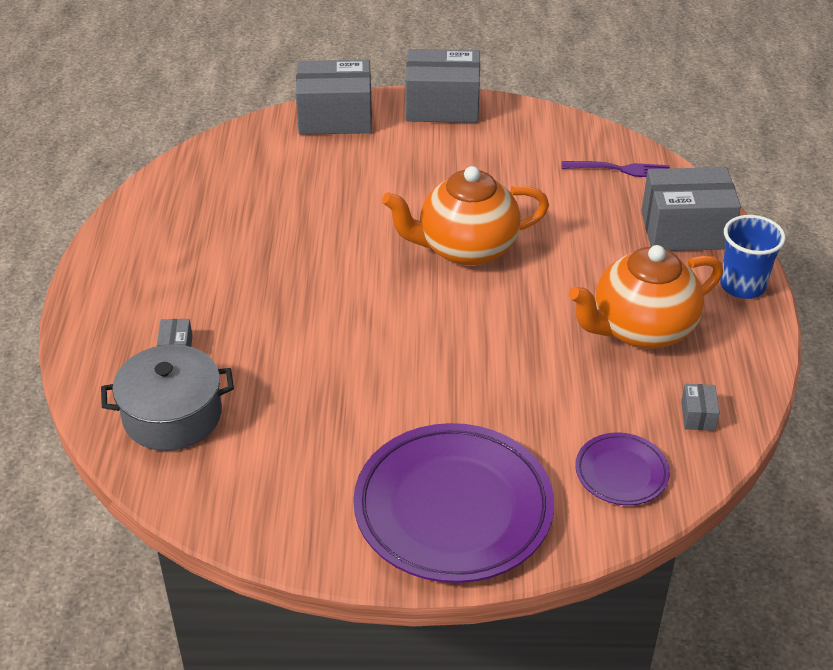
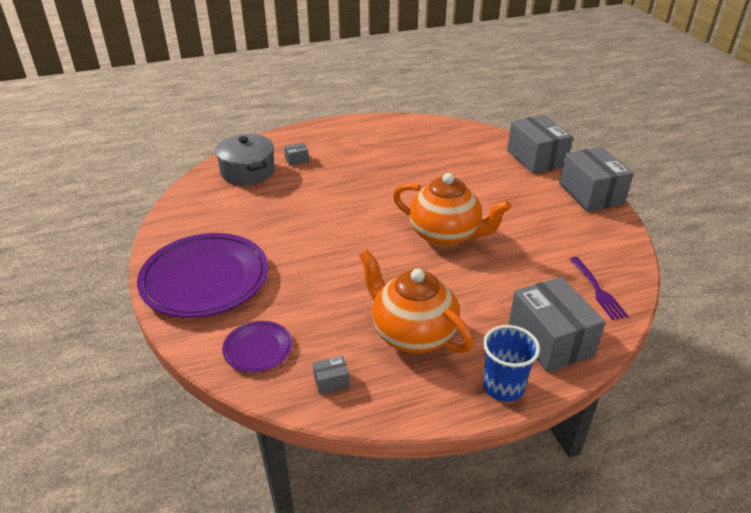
camera: 70 degrees right, 5 degrees down
(466, 249) = (445, 235): orange teapot -> orange teapot turned 150 degrees clockwise

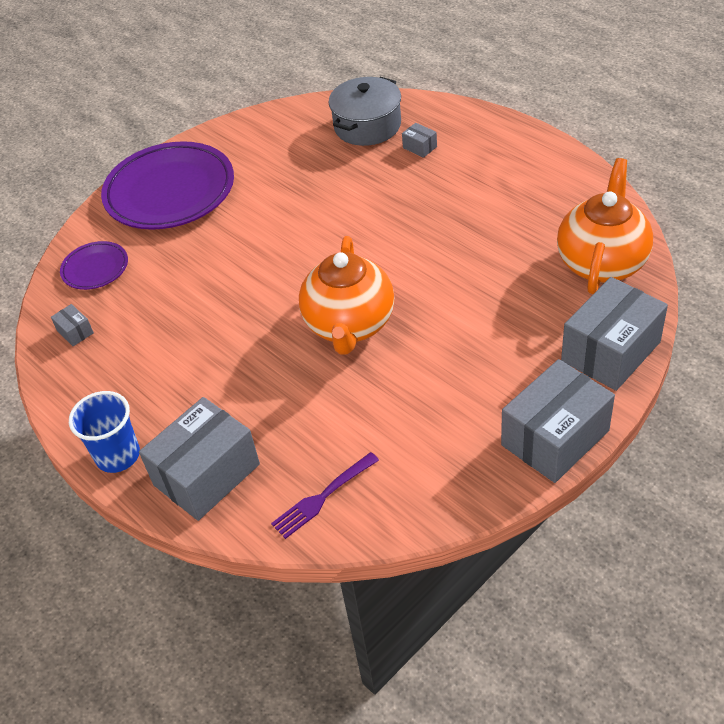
camera: 70 degrees right, 10 degrees up
(412, 334) = (163, 361): orange teapot -> orange teapot (602, 262)

